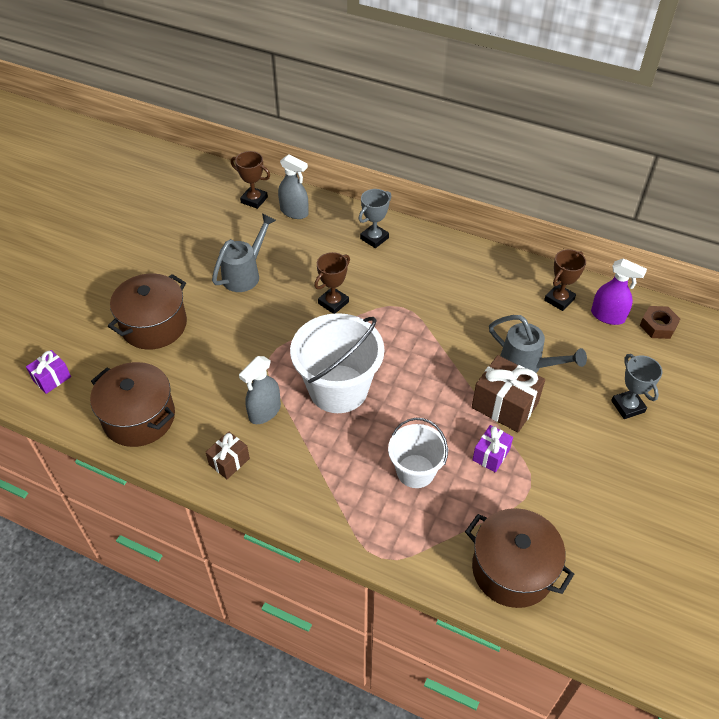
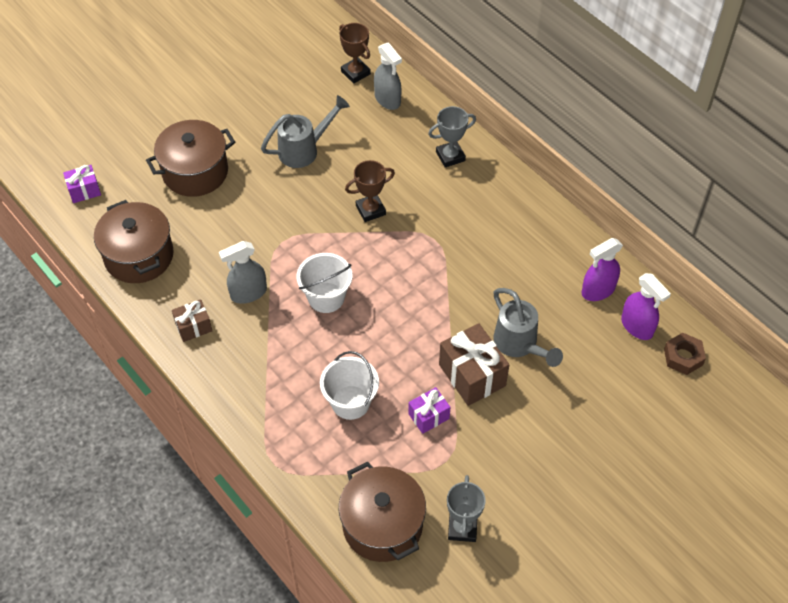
camera: 25 degrees right, 5 degrees up
(338, 389) = (326, 297): white bucket -> white bucket, size x0.60
(559, 300) = (598, 290): brown trophy -> purple spray bottle
(627, 406) = (593, 424): grey trophy -> grey trophy (462, 528)

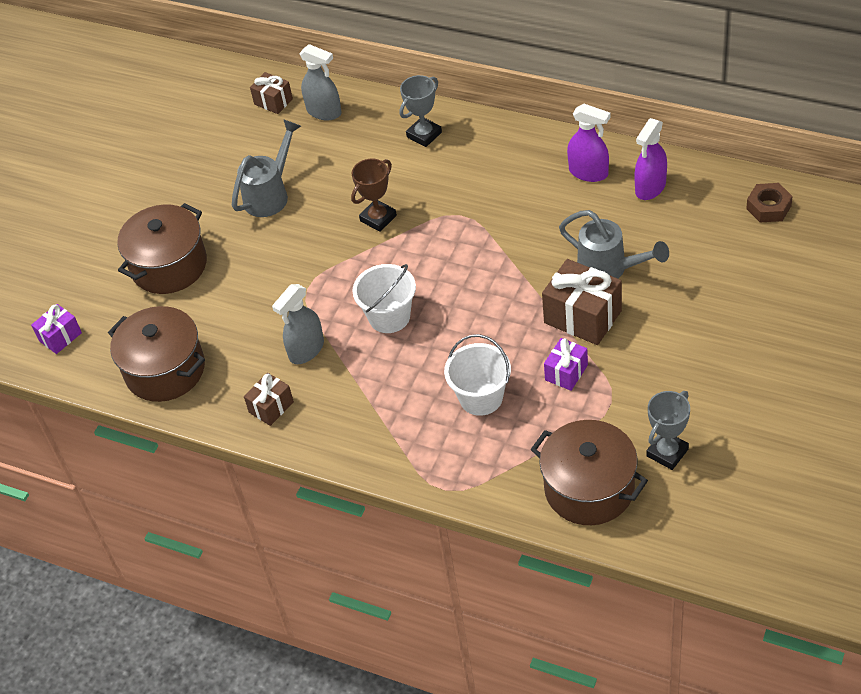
camera: 20 degrees left, 5 degrees down
(355, 73) = (273, 101): brown trophy -> brown gift
(462, 528) = (667, 452): grey trophy -> grey trophy turned 60 degrees clockwise
(637, 326) = (708, 201): purple spray bottle -> purple spray bottle (588, 172)

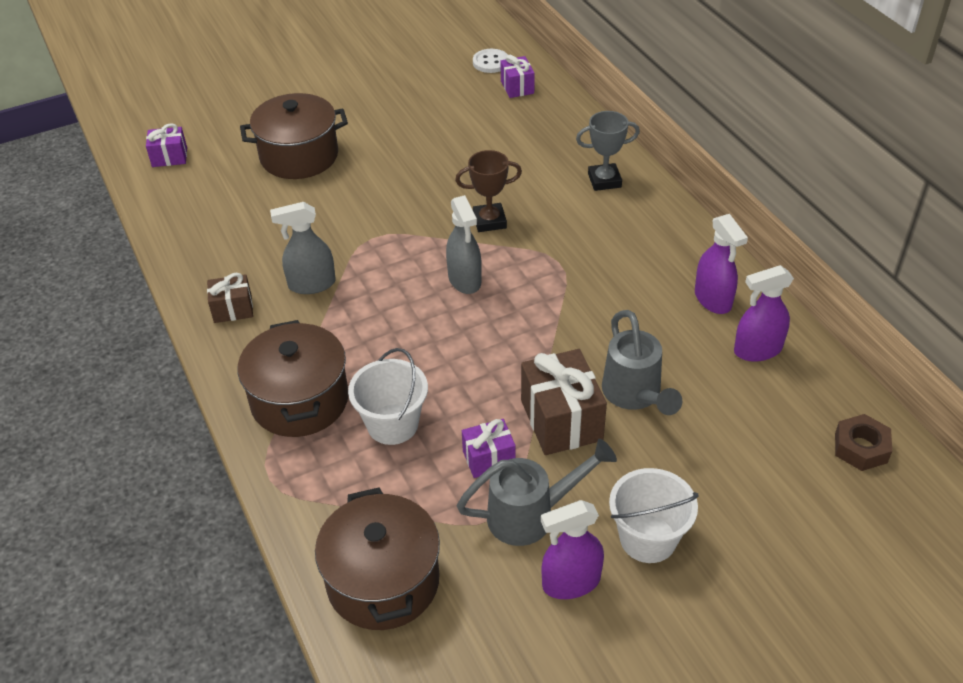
camera: 35 degrees right, 5 degrees down
(165, 370) = (201, 228): brown pot -> brown pot (299, 400)
(227, 93) = (491, 62): none -> white button
(271, 194) = (432, 151): grey watering can -> grey watering can (532, 515)
(273, 101) = (517, 87): brown gift -> purple gift
(324, 112) = (546, 116): grey spray bottle -> grey spray bottle (464, 280)
(389, 317) = (403, 303): white bucket -> white bucket (648, 538)
(667, 452) = (491, 607): grey trophy -> none
(695, 404) = (571, 582): none -> purple spray bottle

